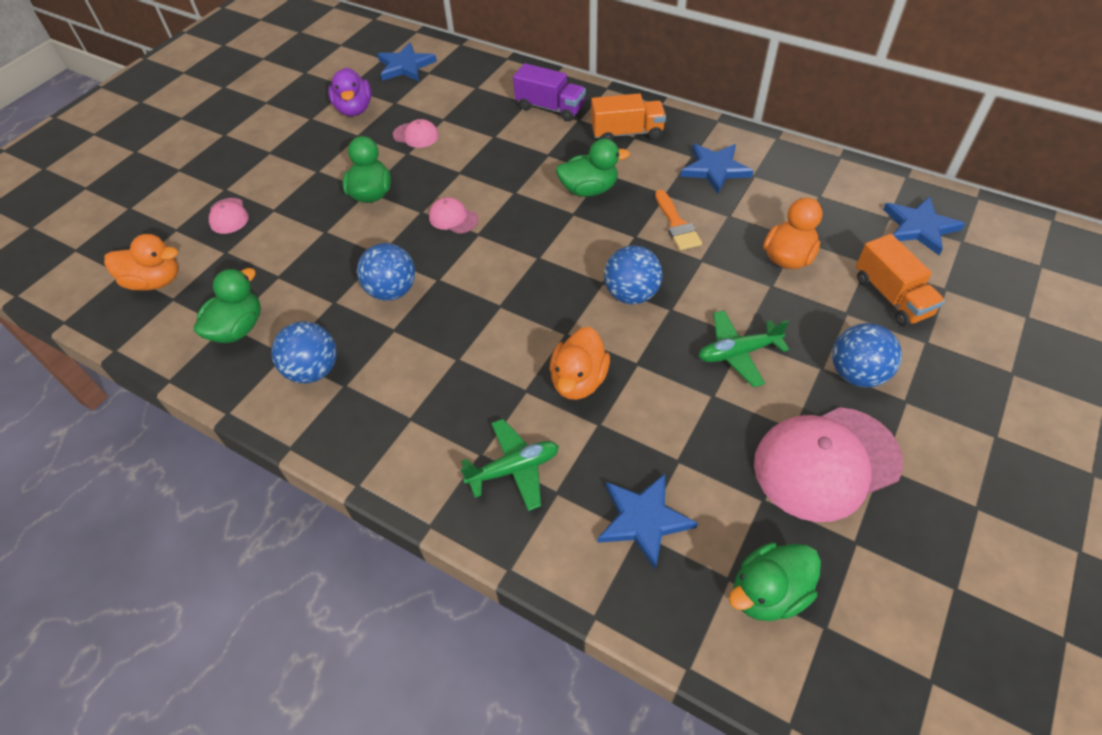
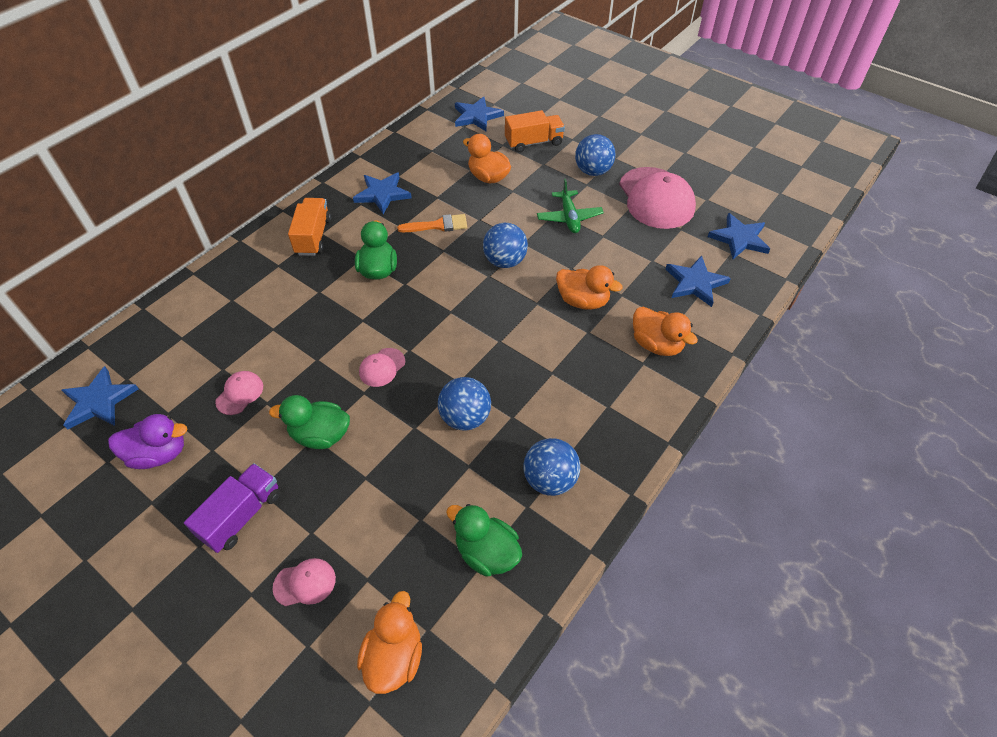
camera: 85 degrees left, 0 degrees up
(514, 469) = (656, 344): green plane -> orange duck
(550, 108) = (249, 283): purple truck -> purple truck (242, 515)
(768, 593) = (739, 239): green duck -> blue star

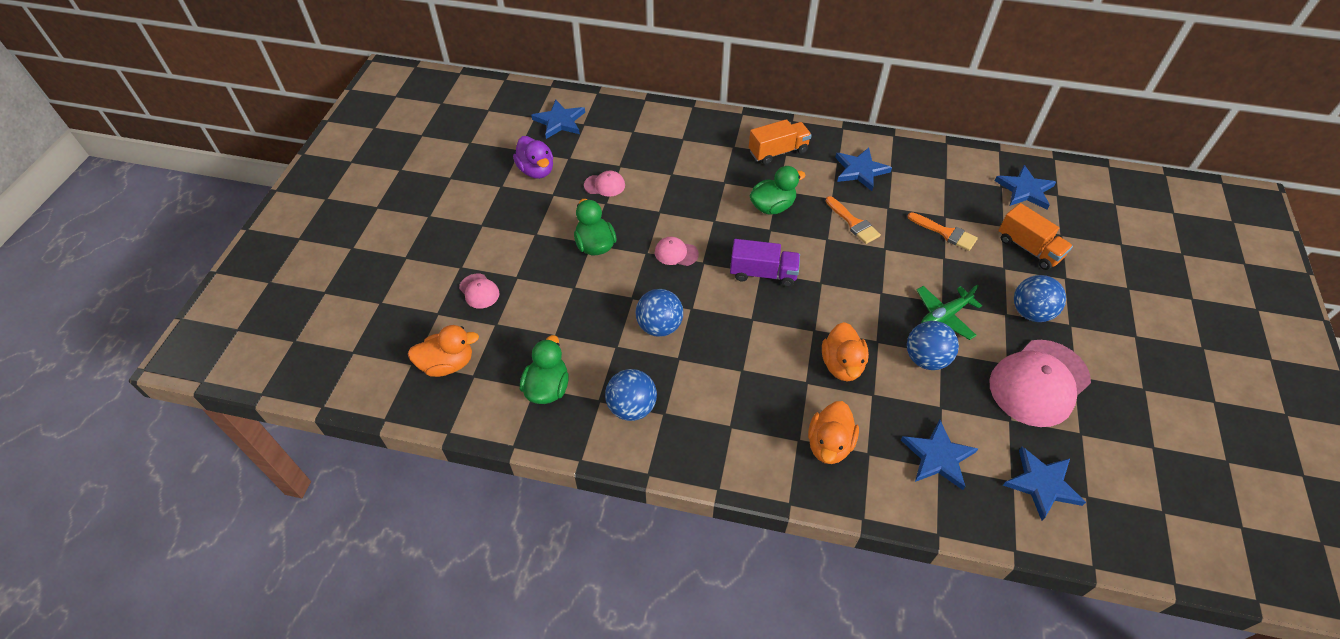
camera: 65 degrees right, 0 degrees up
(242, 515) = (512, 234): purple truck -> purple truck (763, 273)
(488, 177) = (945, 233): orange duck -> orange brush
(505, 261) = (847, 287): blue ball -> blue ball (925, 359)

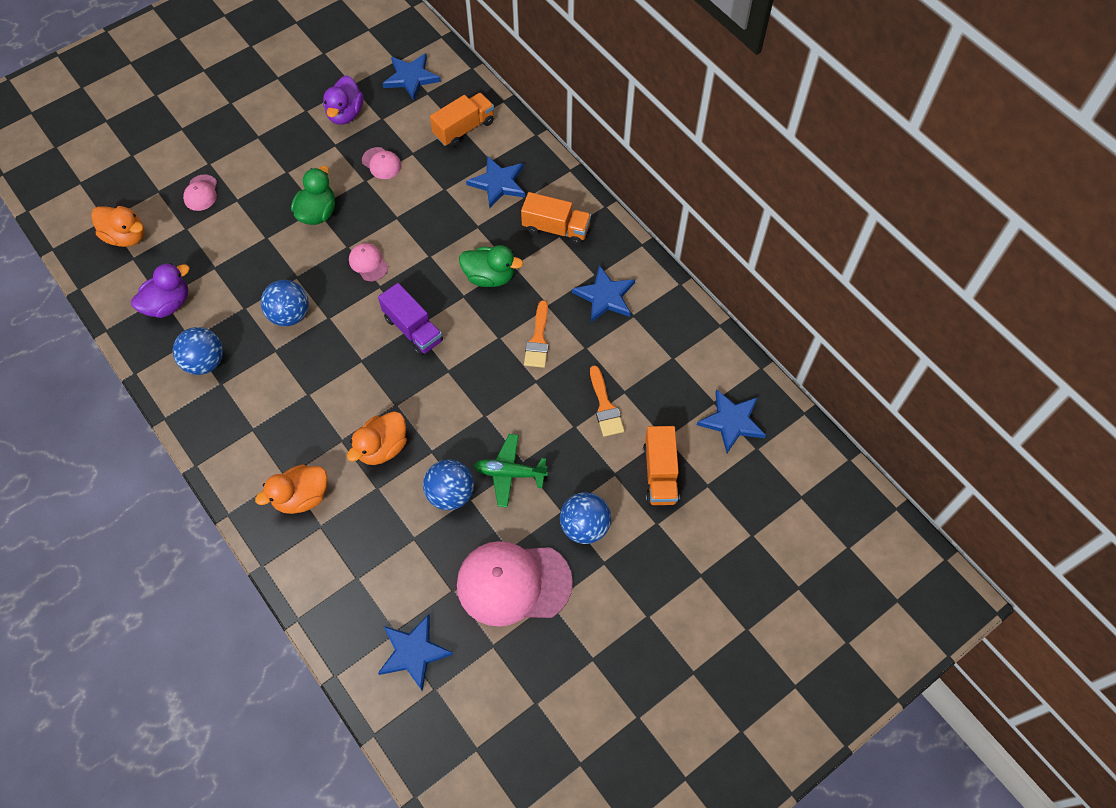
camera: 40 degrees right, 10 degrees up
(547, 388) = (168, 304): green duck -> purple duck
(638, 130) = (464, 129): none -> orange truck
(938, 457) = (365, 570): blue star -> blue star (498, 183)

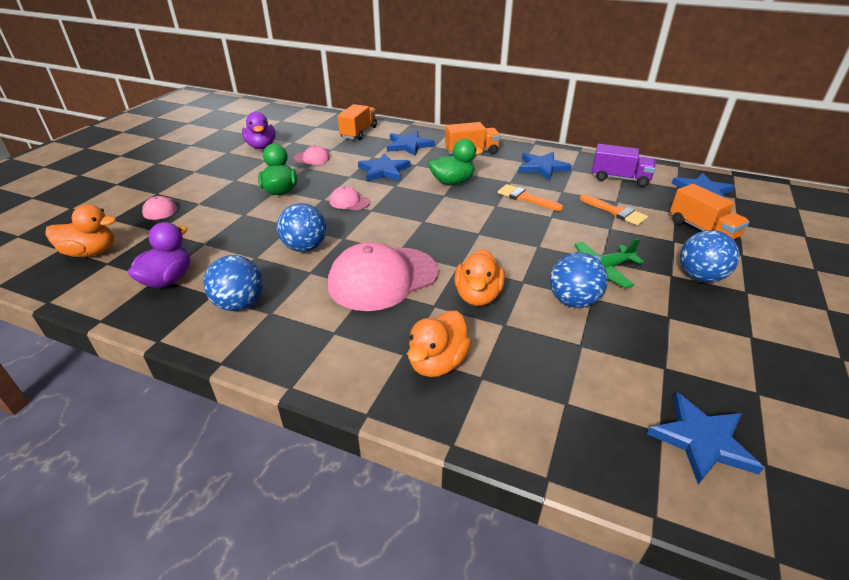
camera: 30 degrees left, 25 degrees down
(411, 77) = (298, 124): blue star -> blue star (384, 170)
(413, 329) = (424, 222): purple truck -> purple truck (619, 178)
(513, 583) = (705, 337): pink cap -> pink cap (383, 278)
(538, 340) = (525, 198): orange brush -> orange brush turned 150 degrees clockwise

